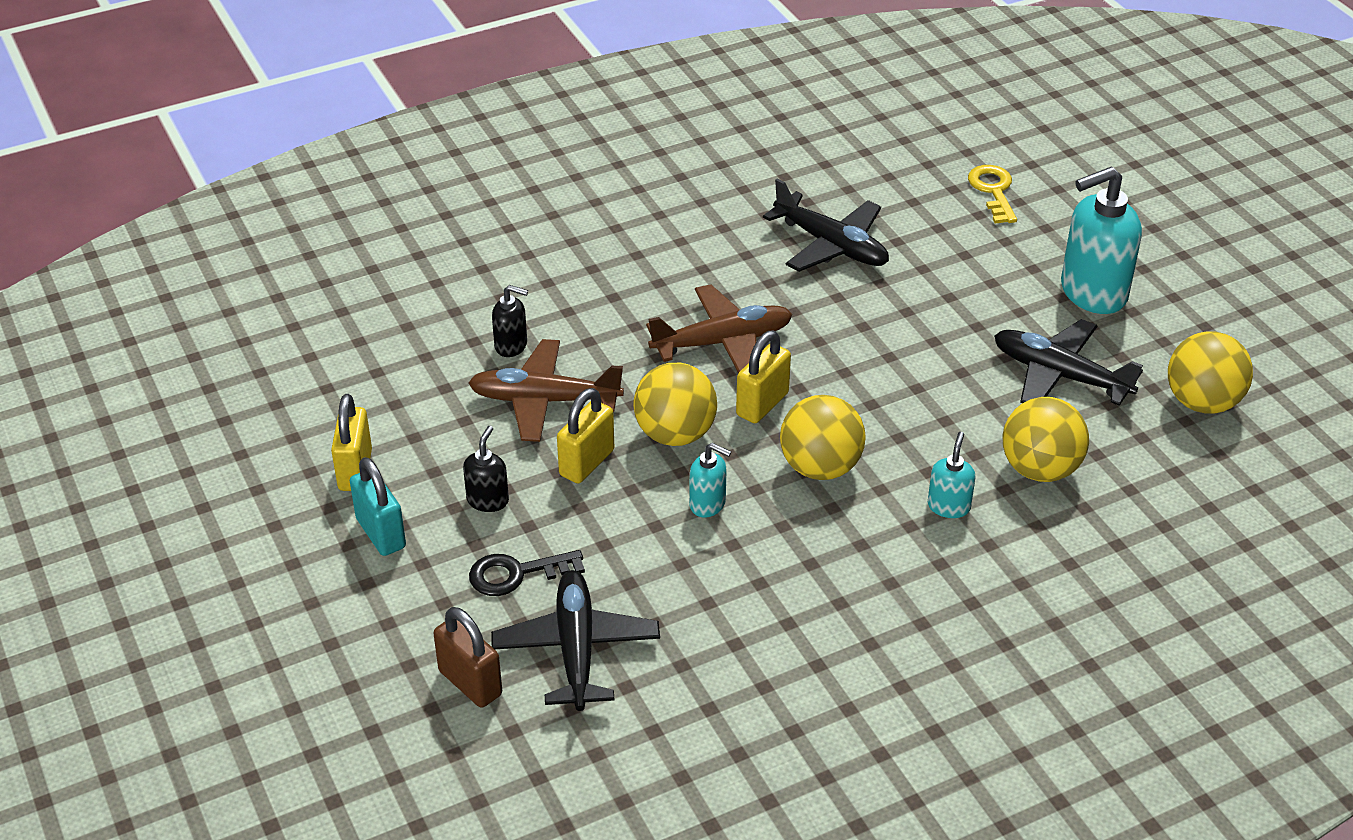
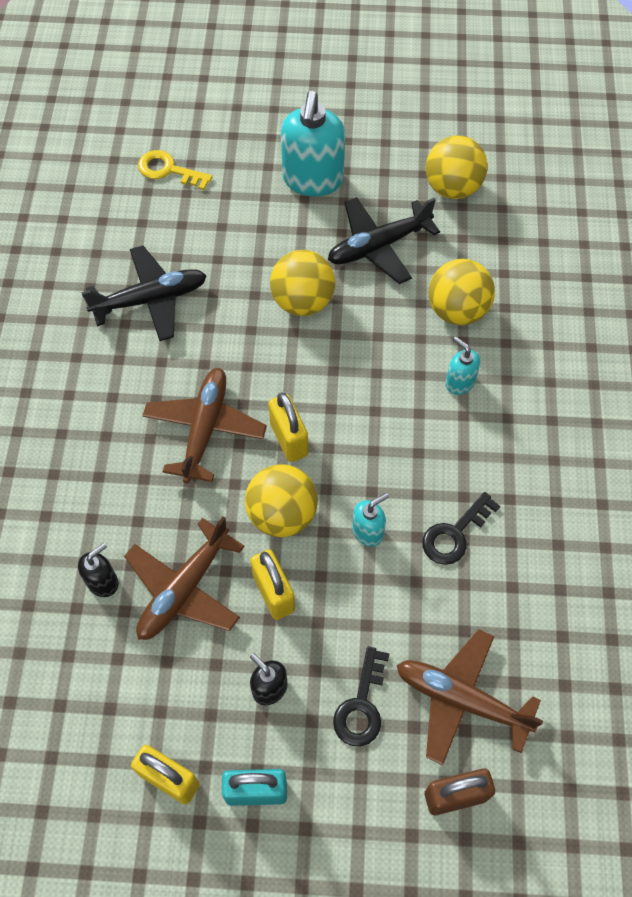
camera: 60 degrees left, 20 degrees up
(576, 648) = (461, 699): black plane -> brown plane
(760, 573) = (455, 534): none -> black key
(820, 467) = (376, 438): yellow ball -> yellow ball (302, 301)

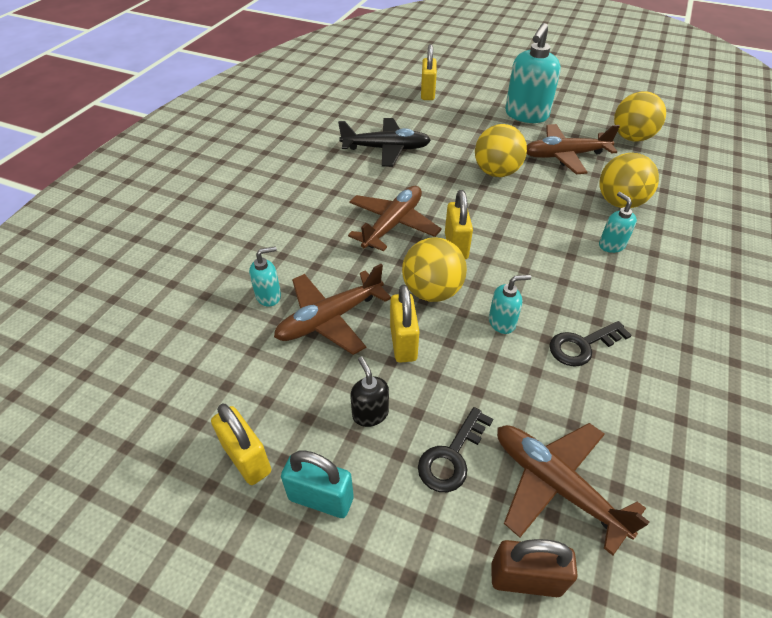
camera: 20 degrees right, 15 degrees down
(103, 581) = (269, 296): black soap dispenser -> turquoise soap dispenser
(168, 170) = (427, 93): yellow key -> yellow padlock
(378, 246) = (564, 156): black plane -> brown plane

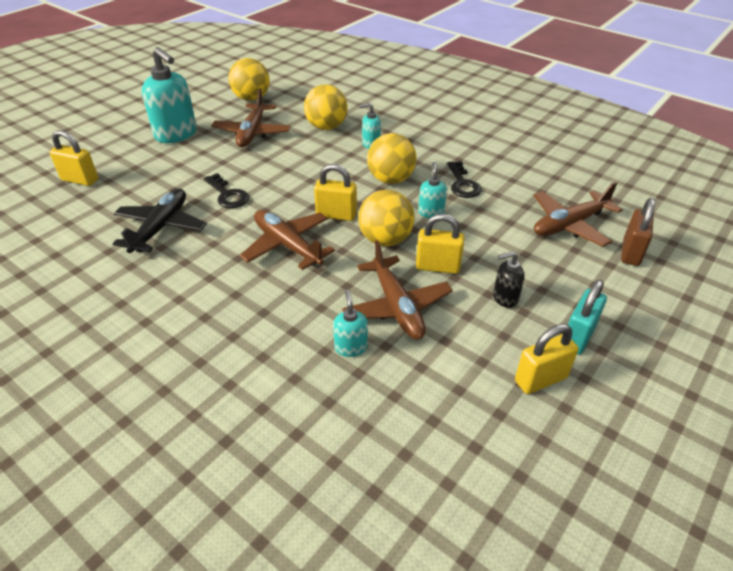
camera: 75 degrees left, 5 degrees down
(451, 456) = (546, 263): black key -> black key (228, 195)
(496, 172) = (250, 171): yellow ball -> yellow ball (391, 179)

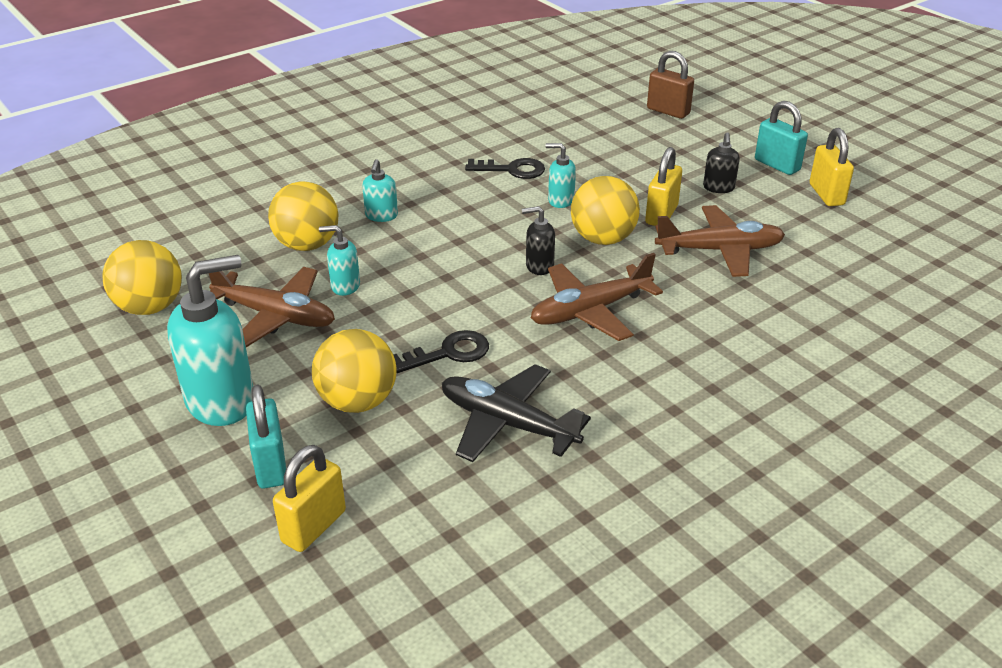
camera: 75 degrees left, 5 degrees down
(126, 158) = (270, 465): none -> turquoise padlock
(336, 215) = (539, 266): yellow padlock -> black soap dispenser
(351, 347) = (776, 288): turquoise soap dispenser -> turquoise soap dispenser (345, 286)
(391, 179) = (478, 215): yellow ball -> yellow ball (357, 401)
(569, 225) = (615, 128): brown plane -> none

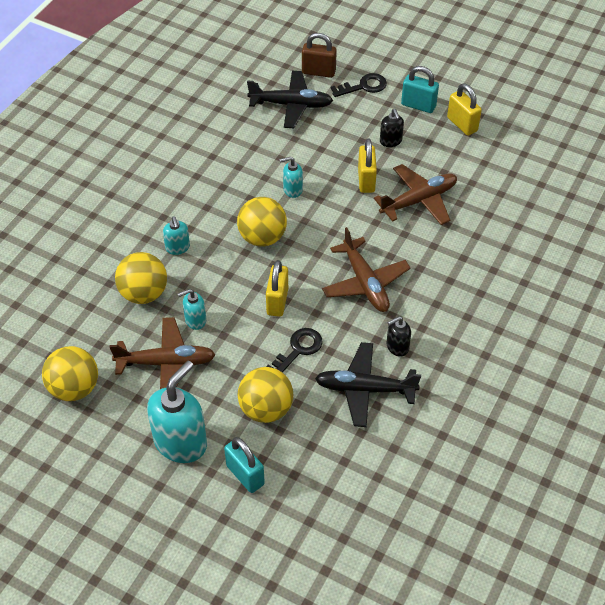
camera: 25 degrees left, 15 degrees up
(314, 526) = (299, 504): yellow padlock -> yellow padlock (277, 301)
(512, 170) = (242, 170): black key -> black key (363, 86)
(539, 266) = (312, 256): black soap dispenser -> black soap dispenser (397, 347)
(590, 311) = (365, 283): brown plane -> brown plane turned 60 degrees counterclockwise
(603, 239) = (340, 216): yellow ball -> yellow ball (262, 237)
(615, 130) = (291, 105): none -> black plane

